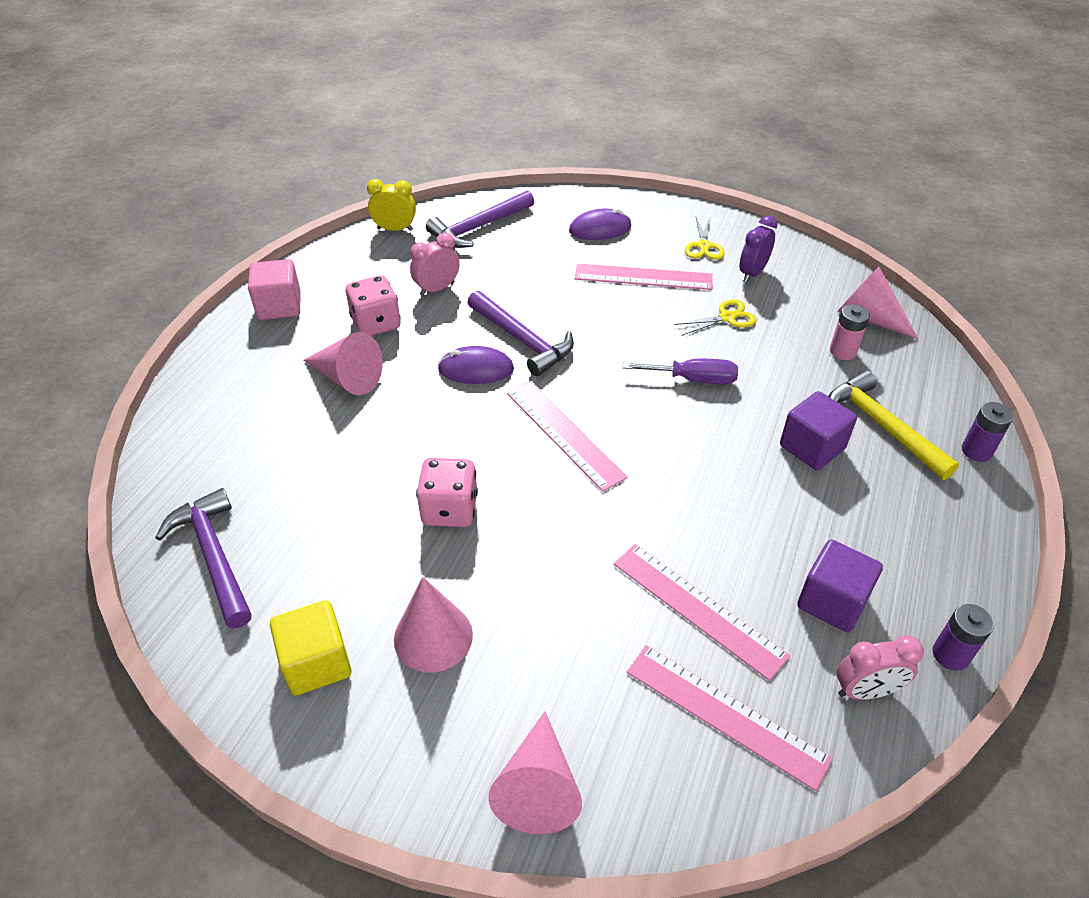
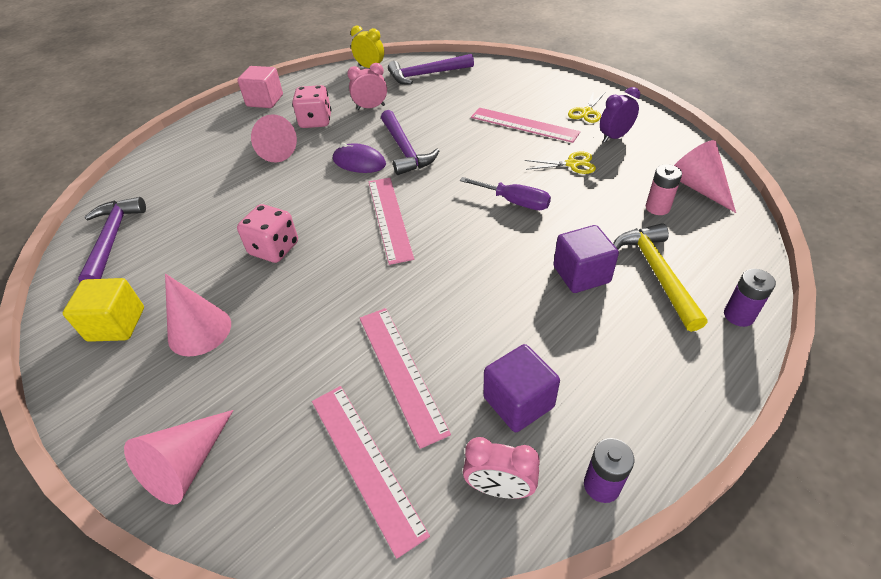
camera: 25 degrees right, 0 degrees up
(600, 229) = (513, 88): purple mouse -> none

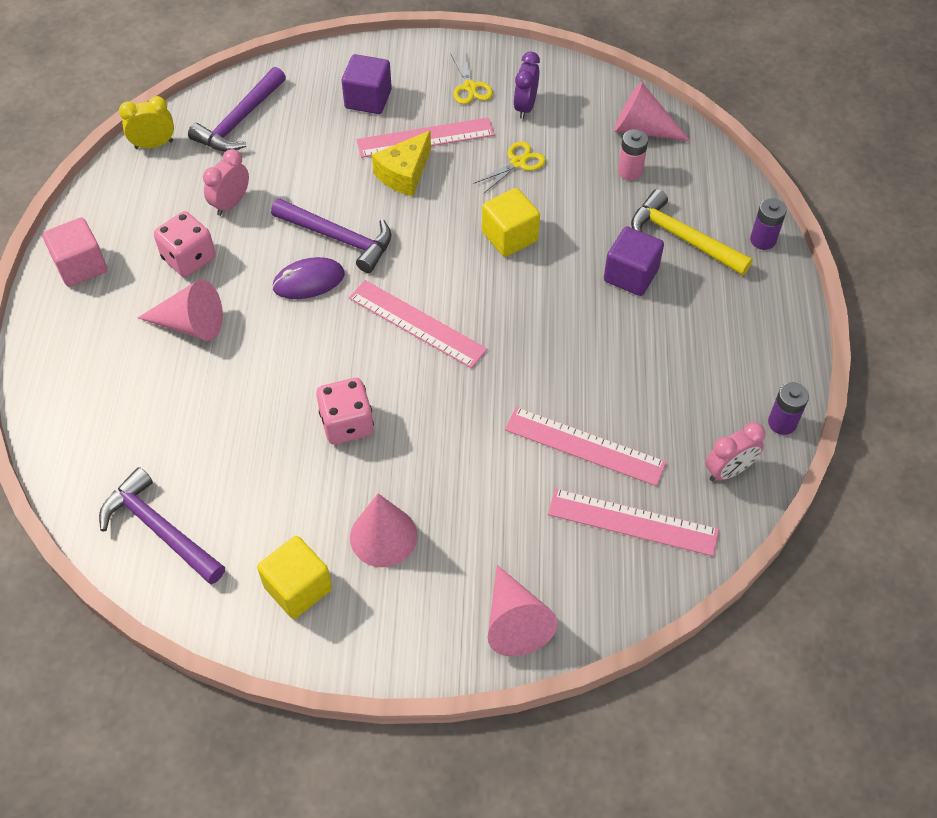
camera: 45 degrees left, 10 degrees up
(487, 137) = (404, 174): none -> yellow cheese
(514, 202) = (509, 236): purple screwdriver -> yellow cube
(518, 402) = (685, 407): purple cube -> purple cube (368, 99)

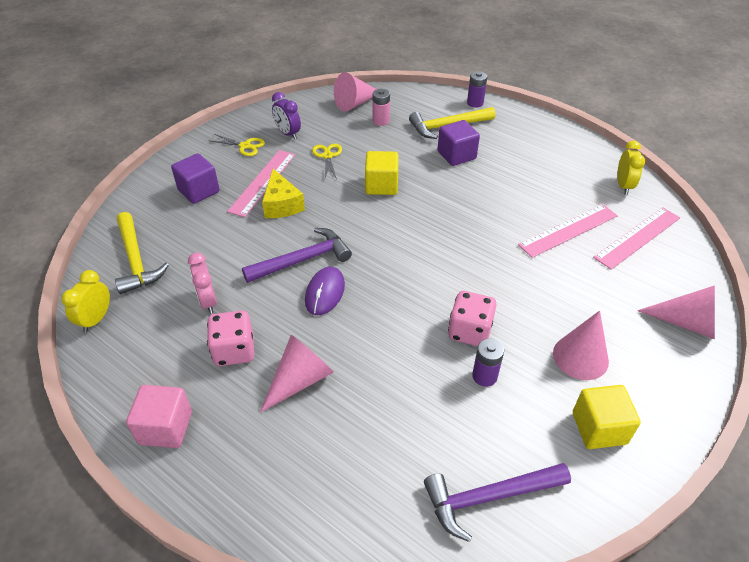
camera: 55 degrees left, 10 degrees down
(240, 121) = (136, 260): purple hammer -> yellow hammer
(416, 324) = (412, 257): pink ruler -> none
(728, 471) = (623, 186): pink clock -> yellow clock
(782, 423) = (603, 153): purple battery -> purple battery (484, 376)

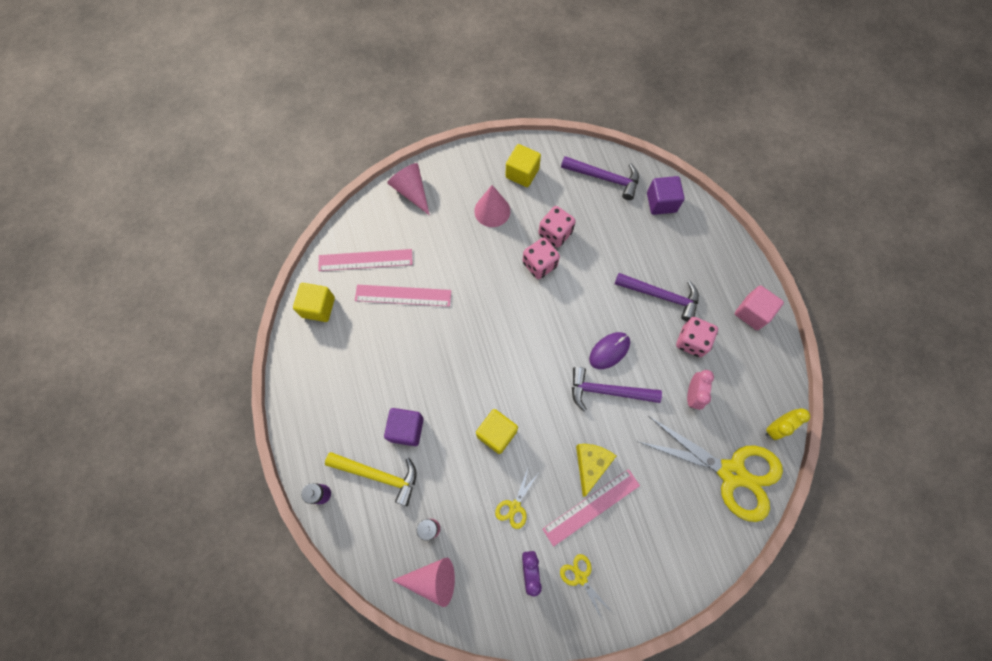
camera: 145 degrees left, 25 degrees up
(136, 260) = (732, 473): yellow hammer -> yellow scissors
(199, 191) = (652, 532): purple cube -> purple cube (661, 202)
(300, 380) = (661, 296): pink cone -> purple hammer
(484, 376) = (555, 233): purple battery -> pink dice
(623, 186) = (318, 307): yellow clock -> yellow cube

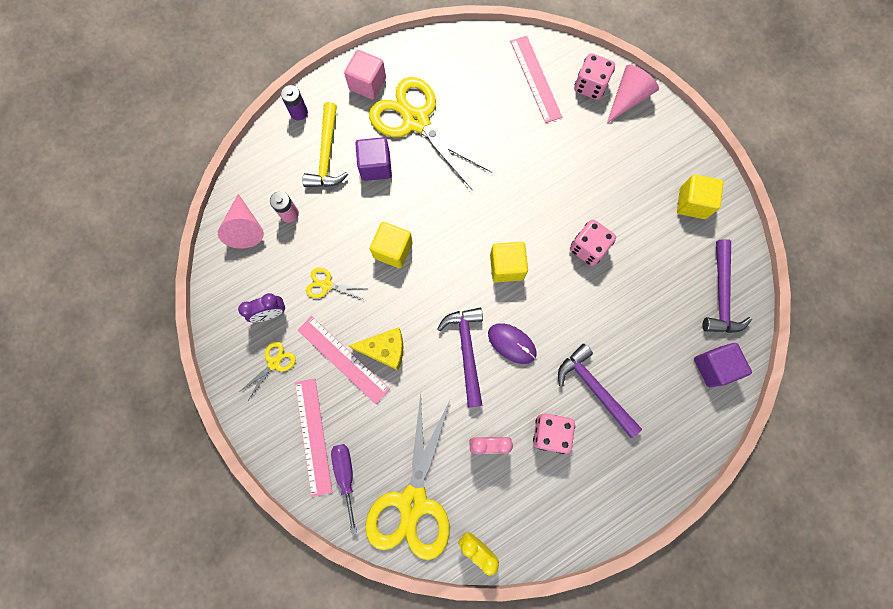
camera: 75 degrees right, 5 degrees up
(318, 307) = (473, 53): yellow cube -> yellow cube (506, 267)
(371, 379) = (416, 121): none -> yellow scissors
(403, 295) = (509, 124): pink ruler -> pink ruler (313, 436)
(492, 211) = (634, 184): pink cone -> none
(555, 233) = (631, 256): pink dice -> pink dice (590, 86)
(661, 296) = (594, 388): purple hammer -> purple hammer turned 135 degrees clockwise
(699, 529) = (346, 475): none -> purple screwdriver
(752, 312) = (607, 499): pink cube -> pink cube (367, 84)

